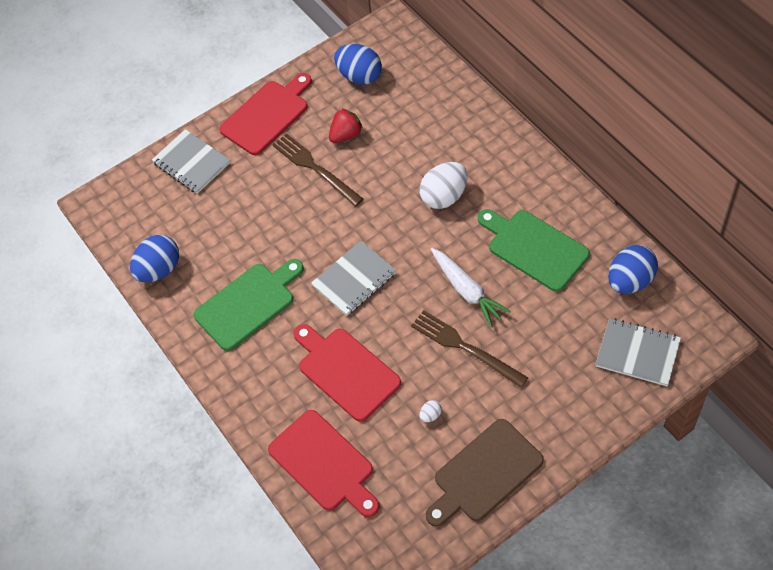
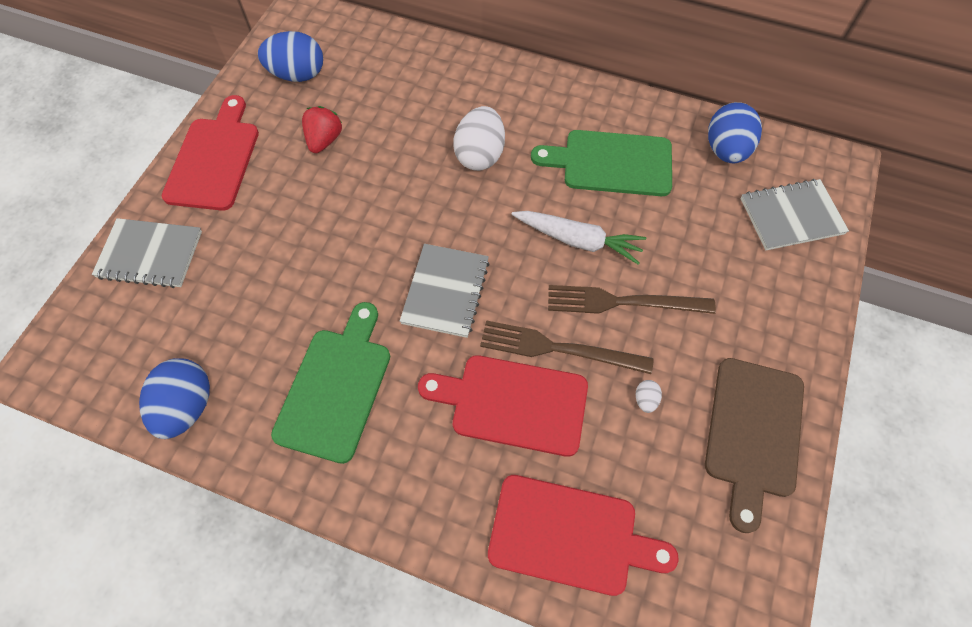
camera: 40 degrees left, 5 degrees up
(315, 168) = (312, 191): brown fork -> brown fork (558, 348)

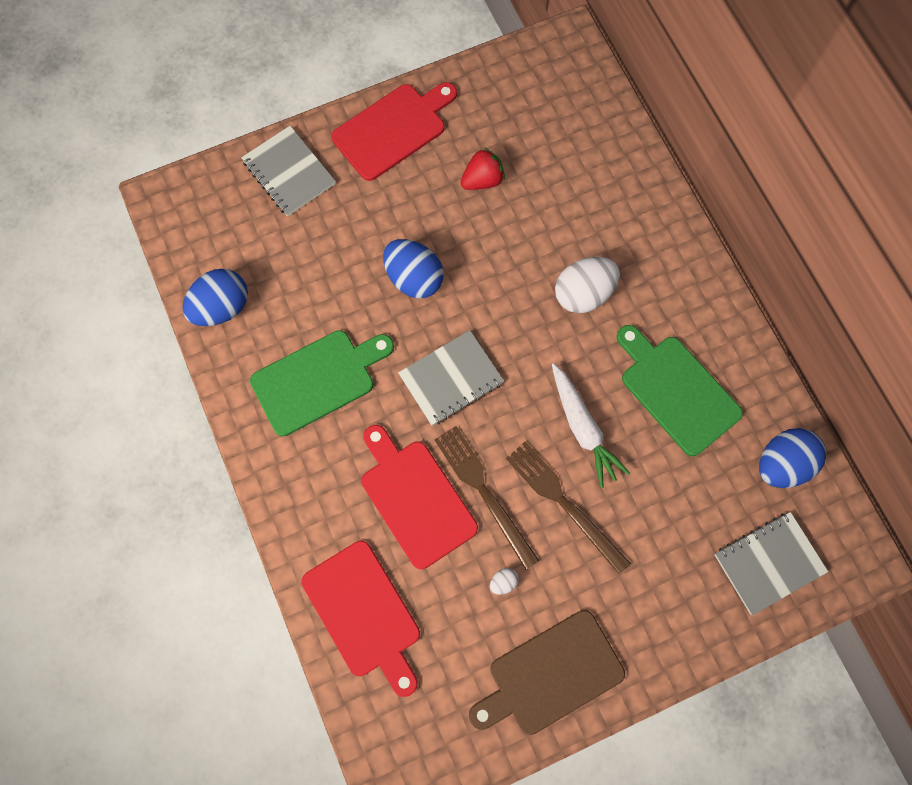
camera: 45 degrees right, 10 degrees up
(297, 75) = (516, 103): blue egg -> blue egg (414, 278)
(791, 216) = (768, 563): grey notebook -> grey notebook turned 60 degrees counterclockwise

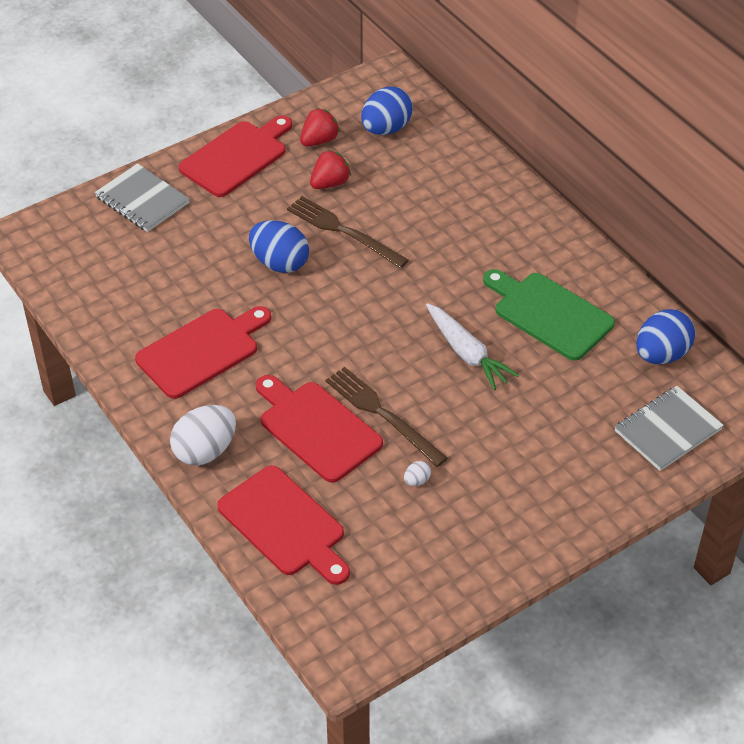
camera: 10 degrees left, 25 degrees down
(222, 307) = (96, 308): blue egg -> blue egg (386, 129)
(318, 380) = (202, 351): green cutting board -> red cutting board
(451, 379) = (332, 333): grey notebook -> none
(481, 121) = (319, 141): none -> red strawberry
(550, 674) = (479, 546): brown cutting board -> none
(564, 503) = (462, 412): brown fork -> brown fork (343, 231)
(583, 294) = (444, 254): white egg -> white egg (205, 451)

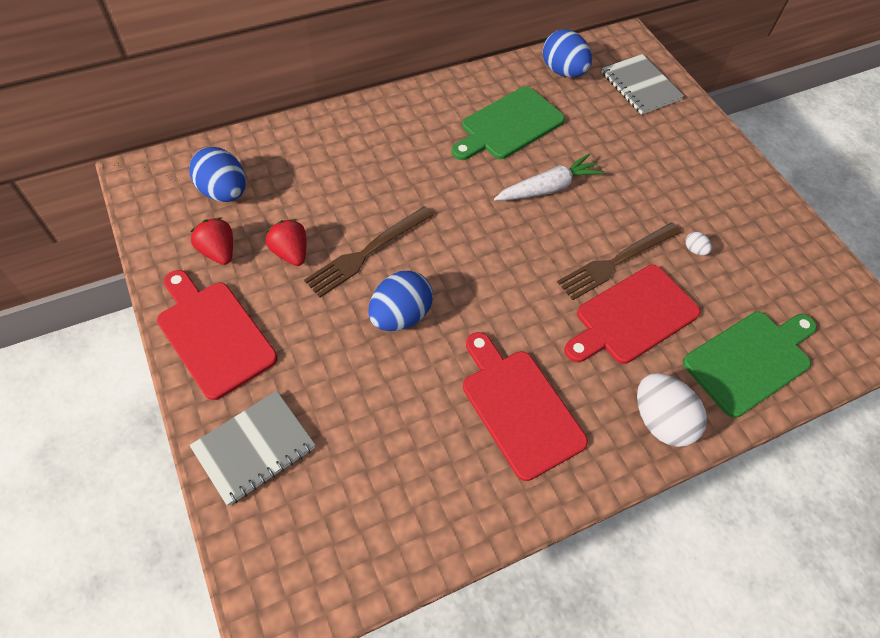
camera: 85 degrees left, 10 degrees up
(284, 525) = (750, 360): red cutting board -> green cutting board

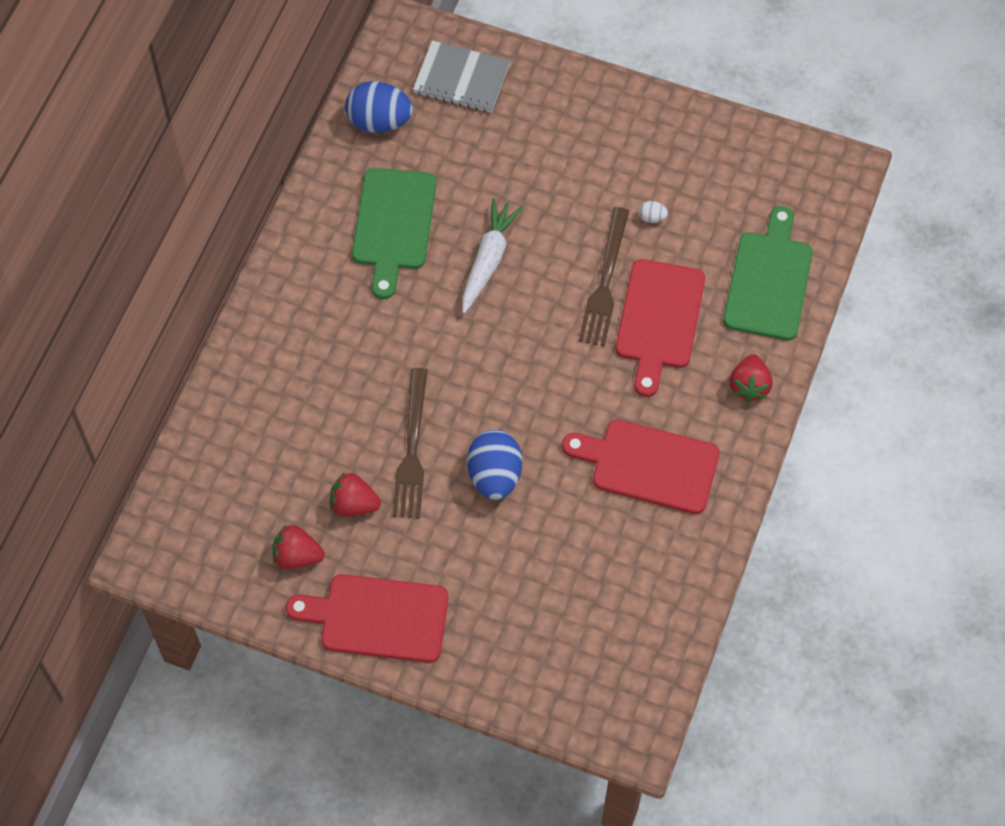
camera: 40 degrees left, 5 degrees up
(224, 192) = (234, 505): blue egg -> none
(254, 448) = (505, 661): grey notebook -> none
(660, 420) = (749, 386): white egg -> red strawberry

